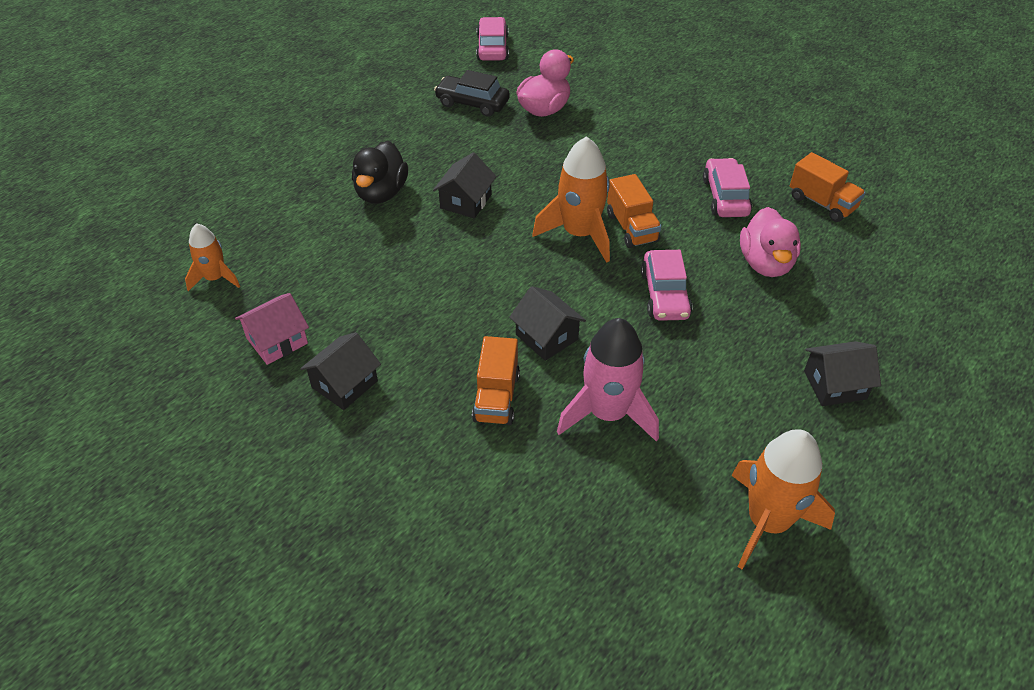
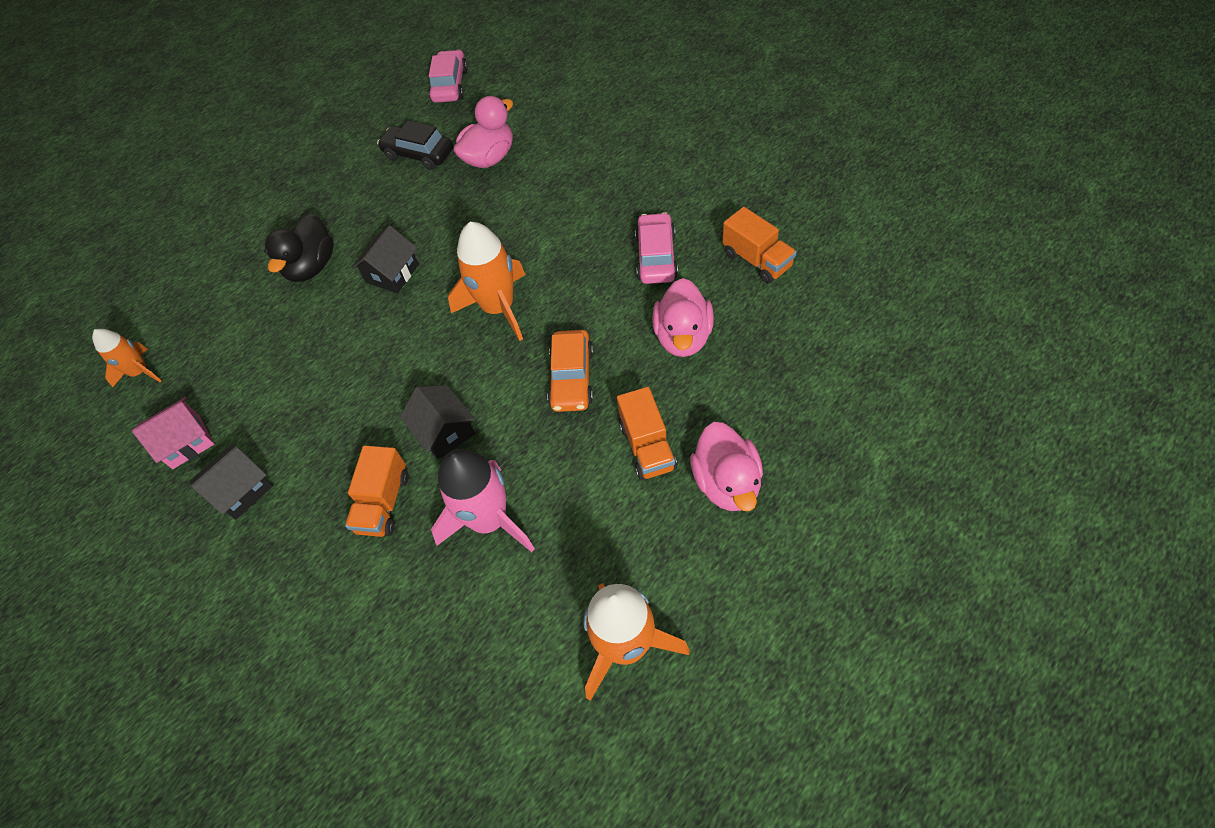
camera: 10 degrees right, 10 degrees up
(632, 227) = (553, 298): orange truck -> orange truck (647, 446)
(665, 294) = (572, 378): pink car -> orange car
(835, 385) = (727, 483): black house -> pink duck

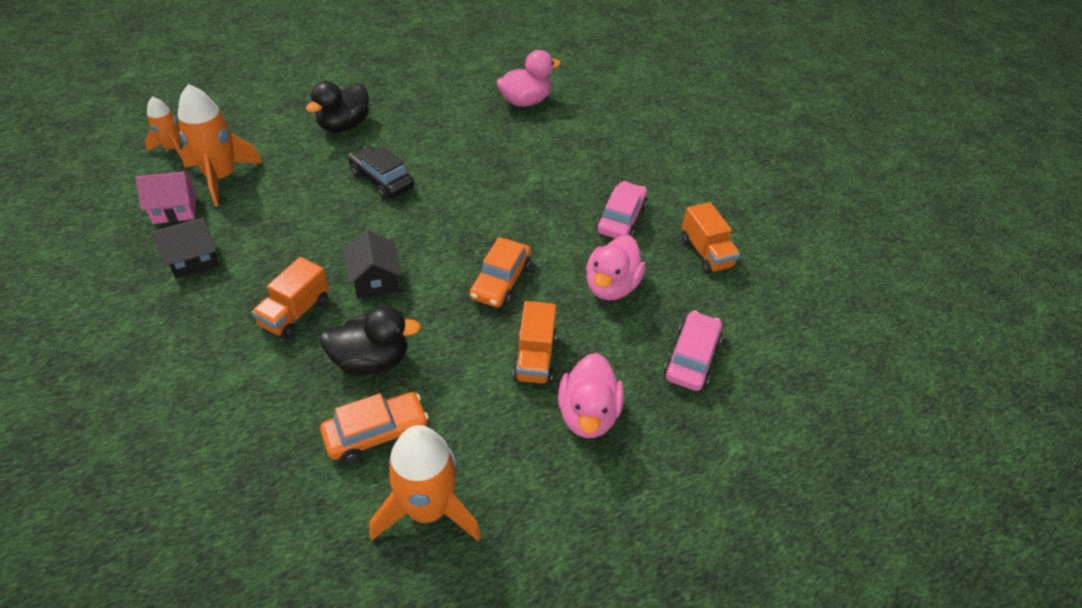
camera: 10 degrees right, 10 degrees down
(392, 273) = (402, 152): black house -> none
(418, 154) = (471, 80): black car -> black car (382, 180)
(450, 85) = (523, 42): pink car -> pink car (691, 358)
(489, 520) = (371, 360): pink rocket -> black duck
(499, 308) = (471, 207): orange rocket -> orange rocket (221, 177)
(535, 592) = (376, 433): none -> orange car

